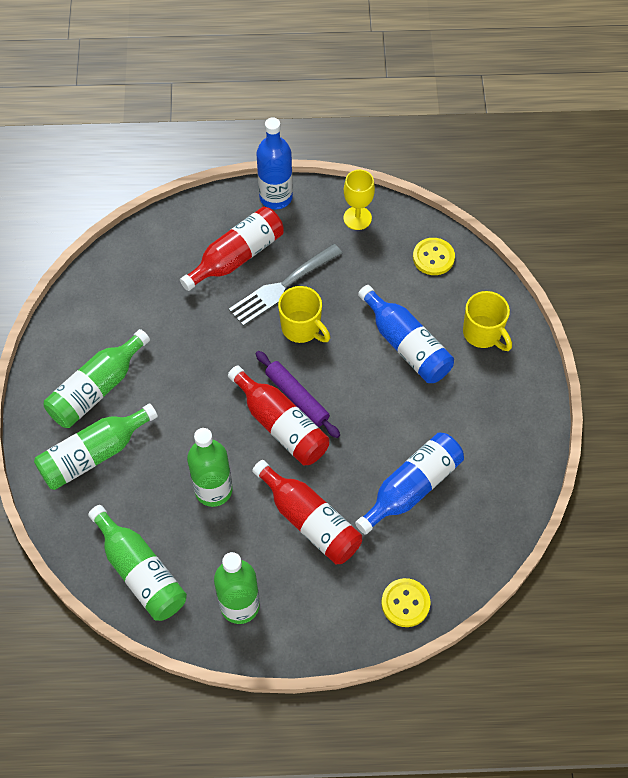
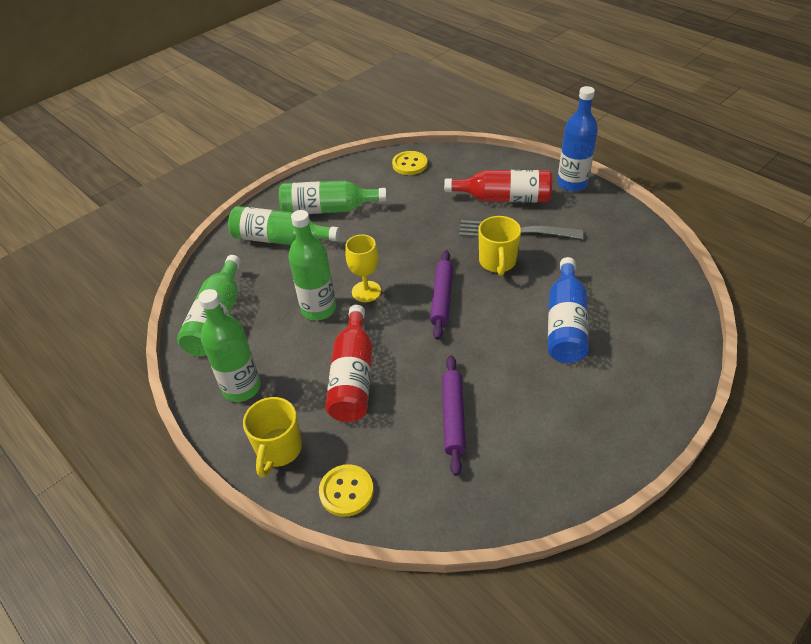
camera: 50 degrees right, 15 degrees down
(281, 425) = (410, 306): red bottle -> none
(357, 218) = (620, 227): yellow goblet -> yellow goblet (366, 291)
(412, 487) = (453, 417): blue bottle -> purple rolling pin
(433, 257) = (656, 285): yellow button -> yellow button (409, 164)
(483, 333) = (642, 360): yellow mug -> yellow mug (278, 450)

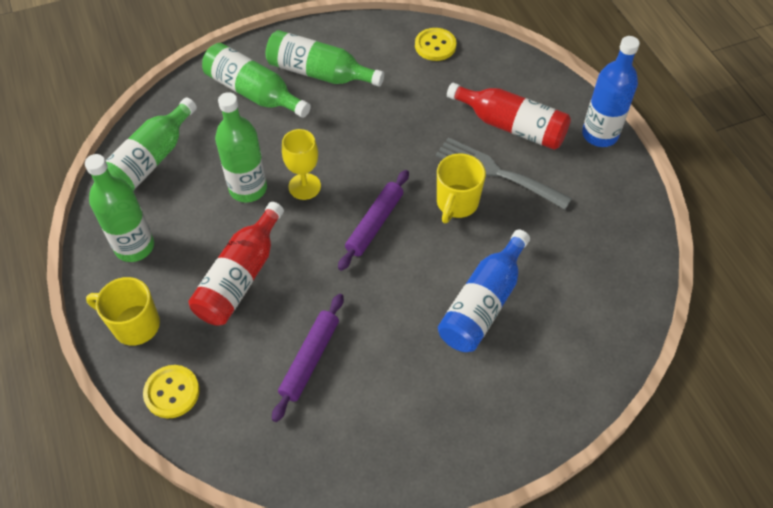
camera: 20 degrees right, 10 degrees up
(278, 450) = (135, 325): yellow mug -> yellow mug turned 75 degrees clockwise

